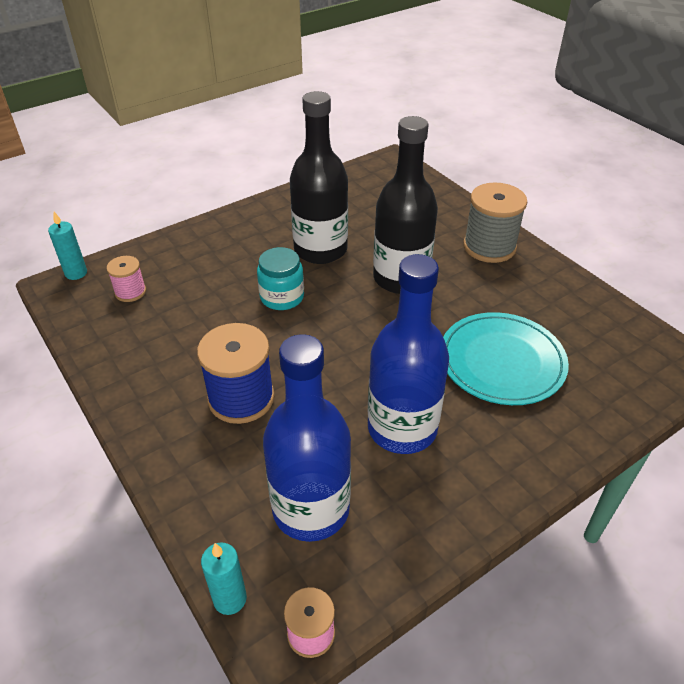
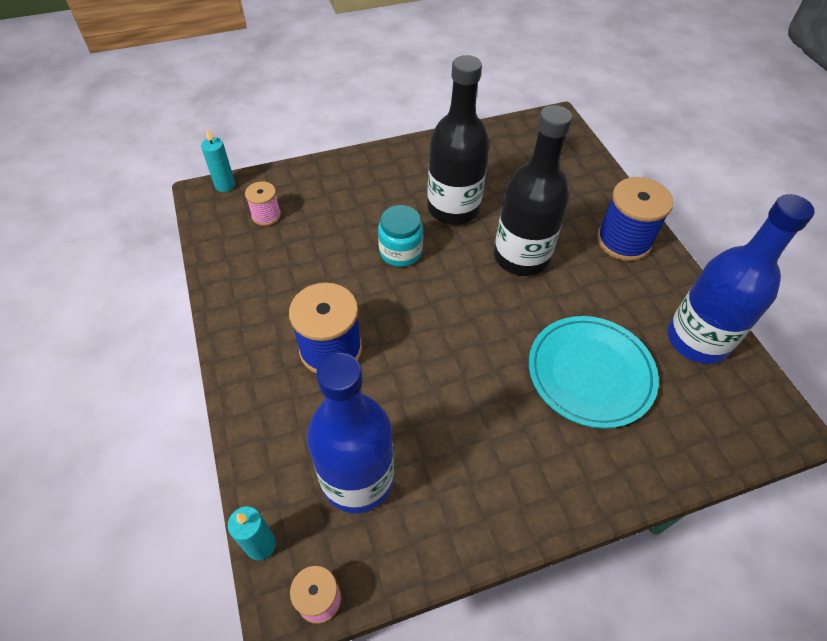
camera: 15 degrees right, 10 degrees up
(402, 428) = (468, 419): blue bottle -> blue bottle (697, 340)
(489, 247) = (623, 241): grey spool -> blue spool

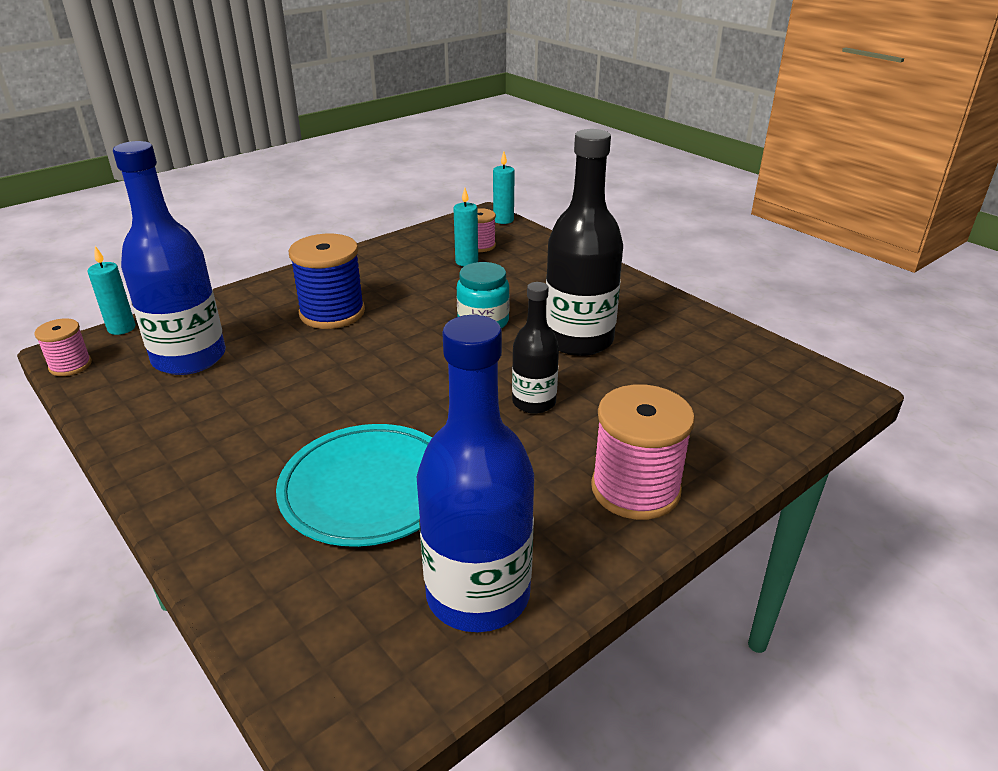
camera: 70 degrees right, 20 degrees down
(291, 233) = (466, 262): none -> turquoise candle
(521, 257) = (534, 402): black bottle -> black bottle, size x0.56
(623, 241) = (635, 489): blue spool -> pink spool

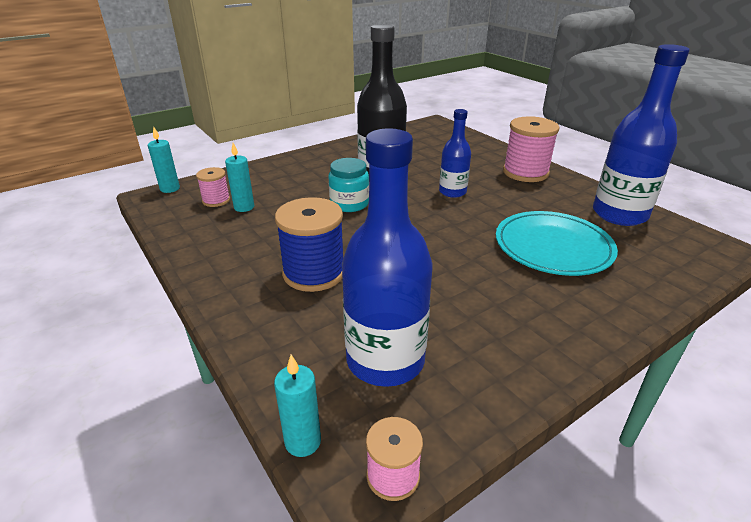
camera: 85 degrees left, 0 degrees up
(534, 402) = (452, 192): black bottle -> blue bottle

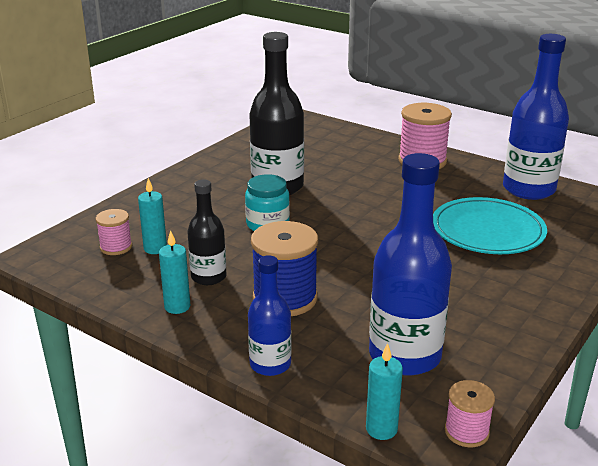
camera: 20 degrees left, 5 degrees down
(170, 189) = (46, 244): turquoise candle -> turquoise candle (177, 307)
(265, 239) = (208, 277): none -> black bottle
(452, 192) = (364, 193): blue bottle -> blue bottle (270, 364)

